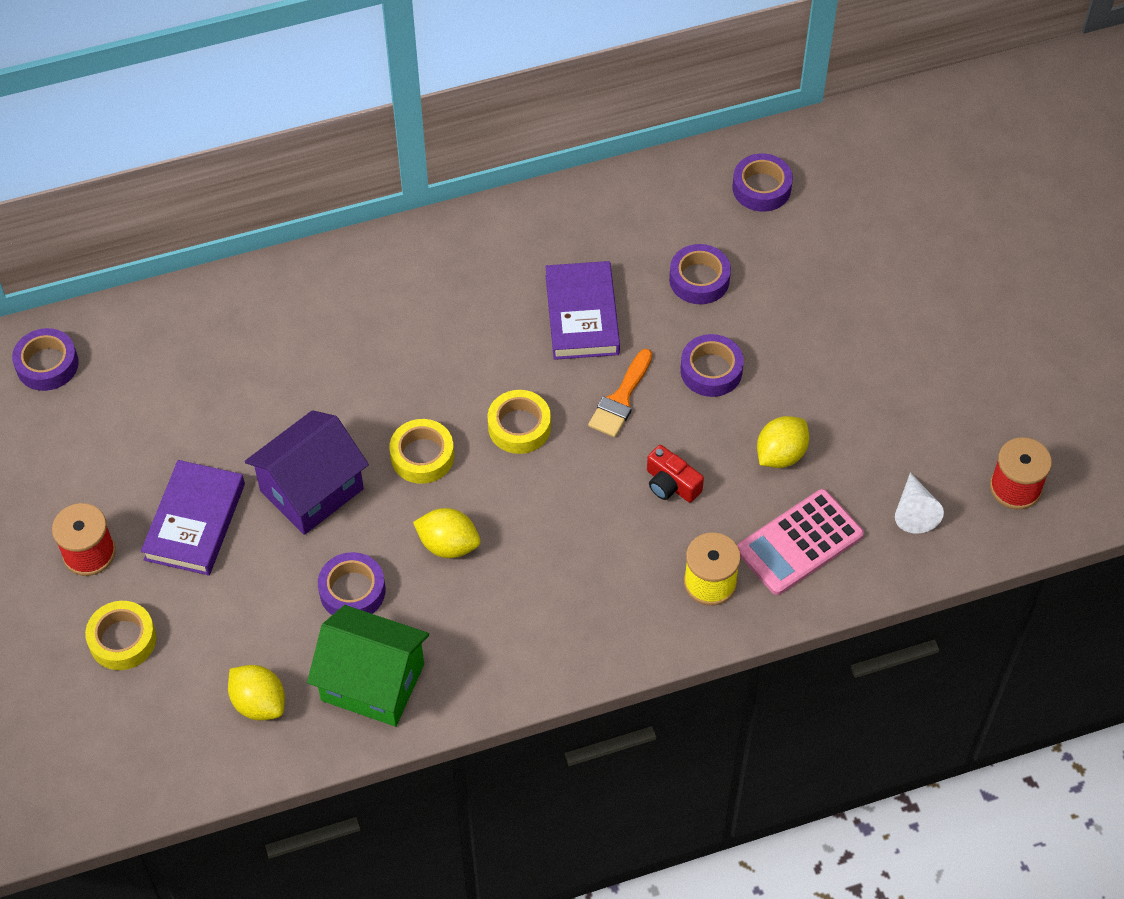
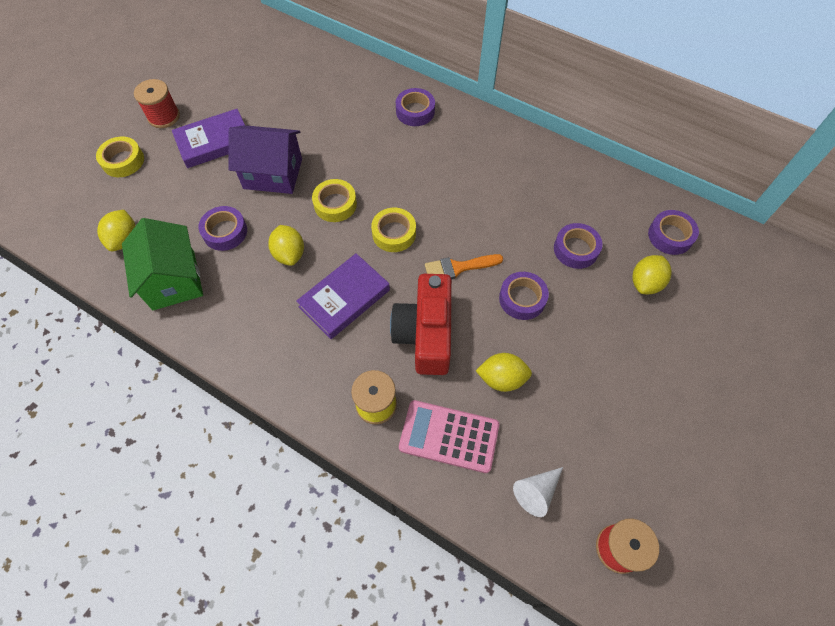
camera: 50 degrees right, 5 degrees up
(47, 364) = (256, 35): purple tape -> purple tape (415, 111)
(582, 315) = (493, 211): purple book -> purple book (344, 298)
(671, 484) = (425, 334): red camera -> red camera, size x2.04
(792, 254) = (645, 283): none -> yellow lemon

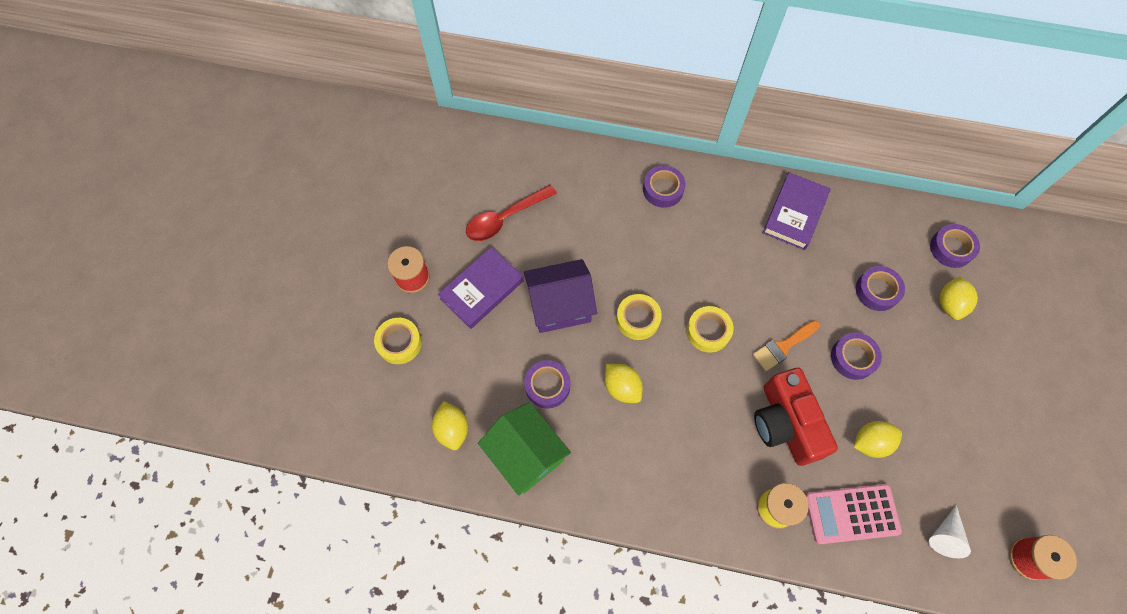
camera: 20 degrees left, 5 degrees up
(266, 95) = (505, 218): none -> red spoon
(344, 298) = (696, 415): purple book -> purple book (794, 213)

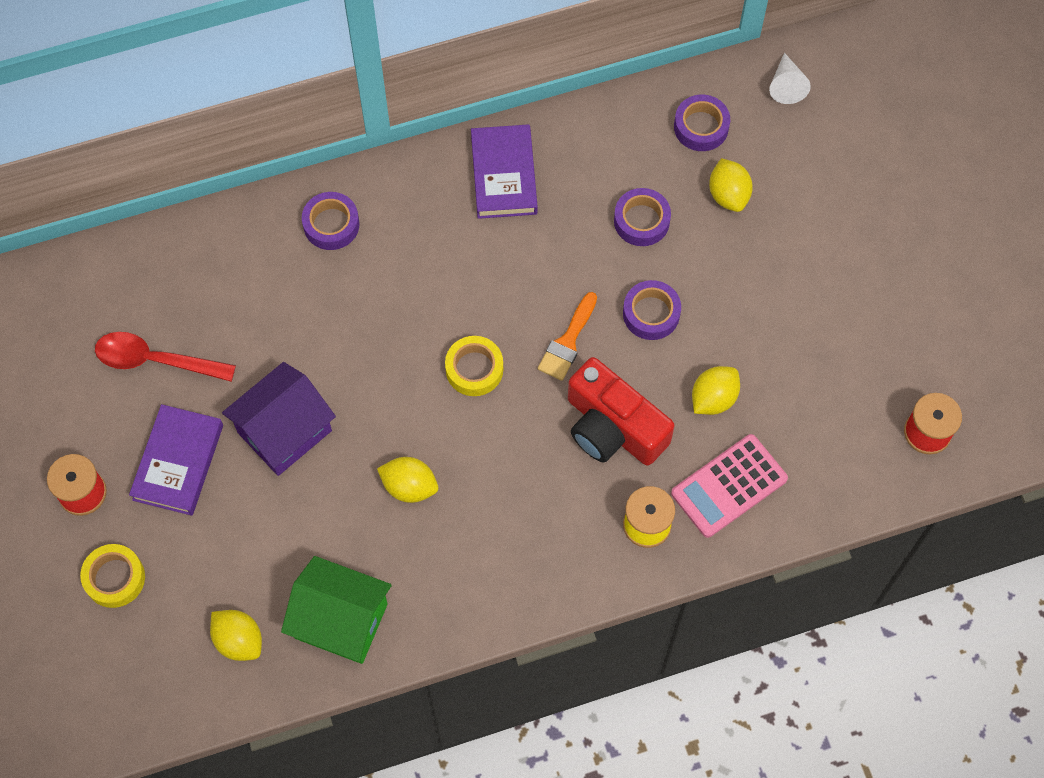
camera: 30 degrees left, 0 degrees up
(505, 218) = (156, 360): red spoon -> red spoon turned 75 degrees clockwise
(547, 386) = (322, 531): purple tape -> none
(638, 319) = (385, 398): yellow tape -> none
(945, 535) = (834, 455): white cone -> white cone (786, 85)

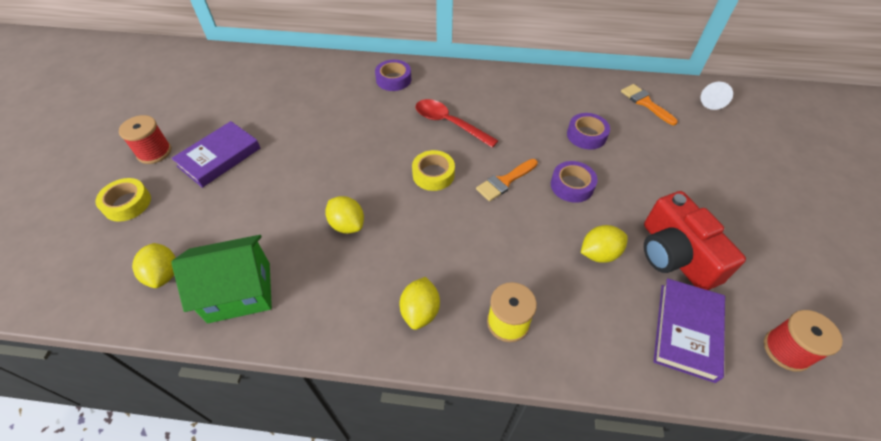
camera: 25 degrees right, 15 degrees down
(156, 360) = (251, 106): red spoon -> red spoon (449, 123)
(284, 431) = (292, 164): purple house -> none
(341, 620) = (239, 292): green house -> green house turned 60 degrees counterclockwise
(503, 175) = (508, 88): purple book -> purple book (686, 331)
(613, 427) = (512, 243): red camera -> red camera (675, 255)
(701, 127) = (645, 103): purple tape -> orange brush
(728, 195) = (653, 140): yellow lemon -> yellow lemon (420, 311)
(729, 486) = (589, 321): pink calculator -> none

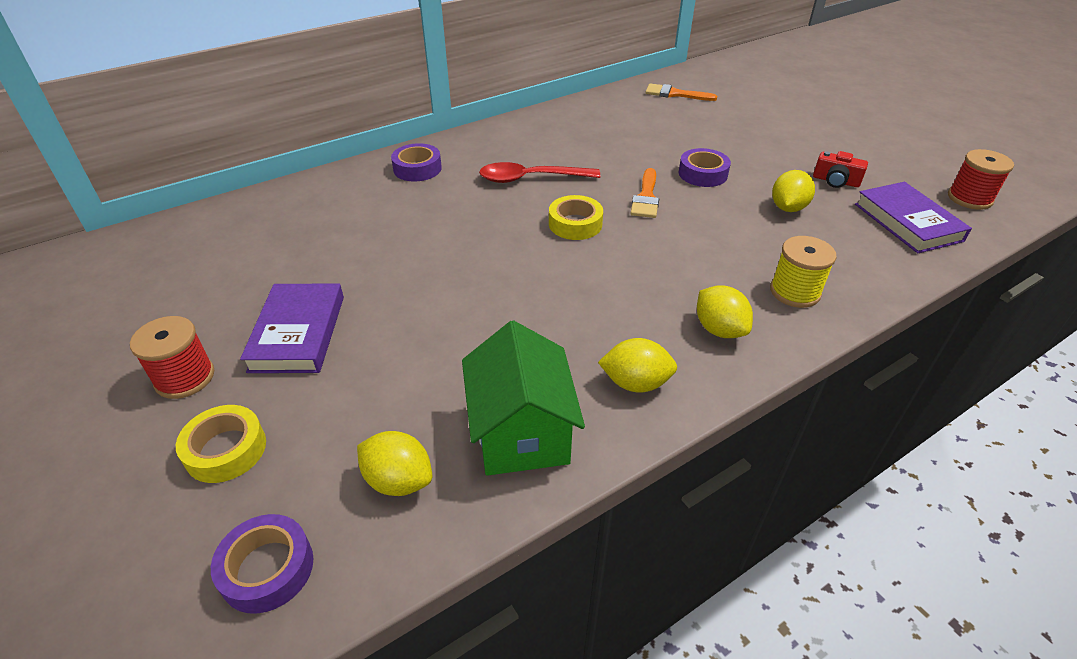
camera: 40 degrees left, 10 degrees down
(239, 292) = (521, 432): green house -> green house turned 45 degrees counterclockwise
(347, 225) = (551, 307): yellow lemon -> yellow lemon (635, 383)
(586, 135) = (663, 134): purple tape -> purple tape (267, 569)
(675, 255) = (835, 181): red camera -> red camera, size x0.49
(711, 100) = (718, 73): white cone -> none

